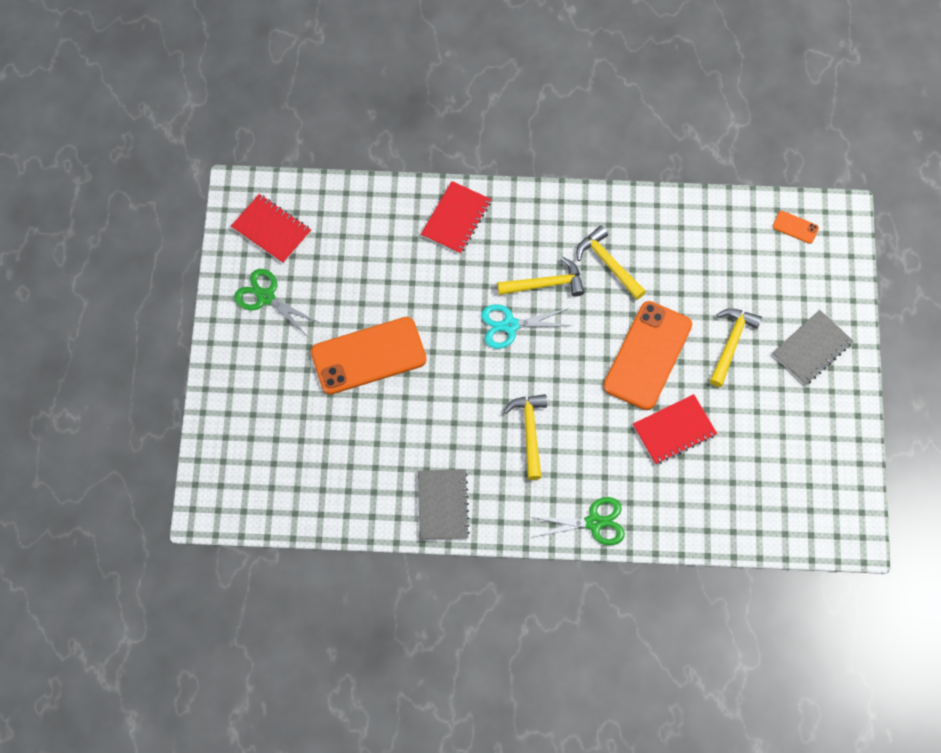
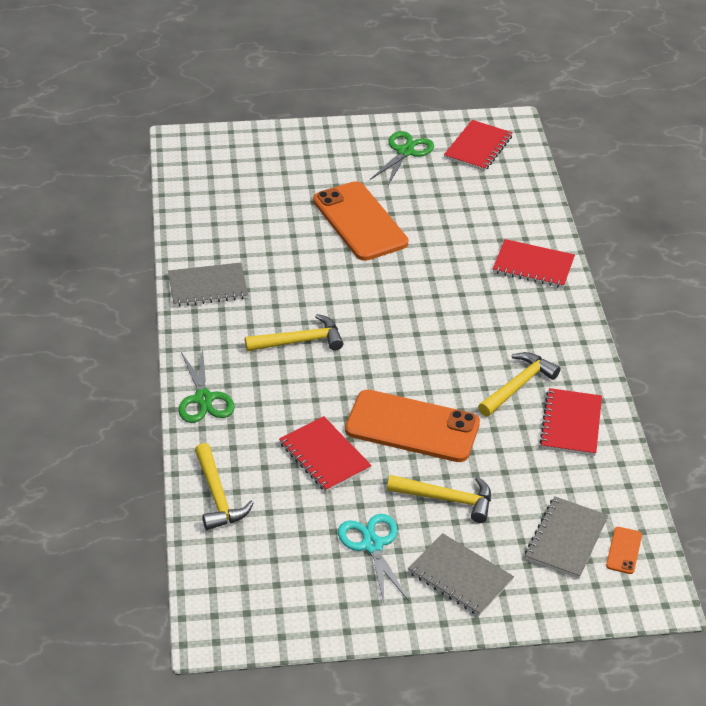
camera: 80 degrees right, 25 degrees down
(509, 325) = (420, 315): turquoise scissors -> turquoise scissors (372, 545)
(545, 284) = (477, 338): yellow hammer -> yellow hammer (217, 496)
(657, 233) = (571, 424): none -> red notebook
(780, 265) = (566, 539): none -> grey notebook

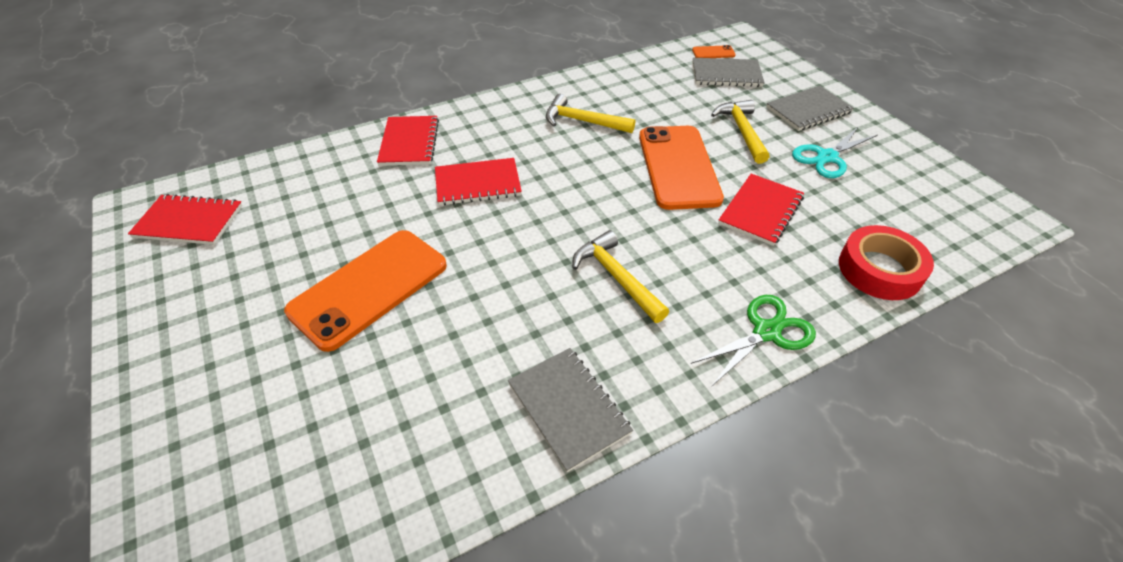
camera: 110 degrees left, 5 degrees up
(217, 496) = (879, 269): yellow hammer -> red tape
(405, 151) = (199, 285): green scissors -> none
(460, 576) = (808, 110): grey notebook -> grey notebook turned 45 degrees clockwise
(571, 424) = (608, 90): red notebook -> red notebook (478, 184)

